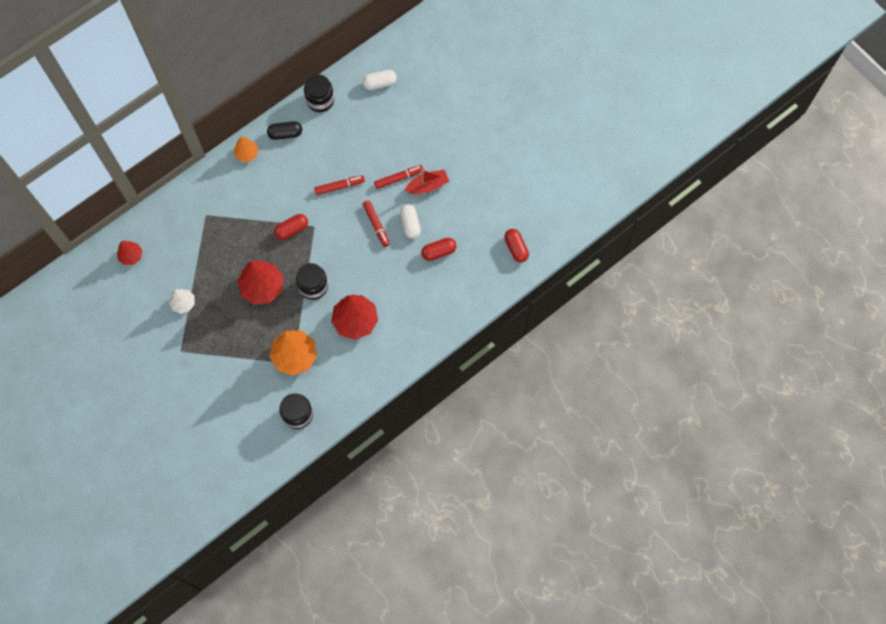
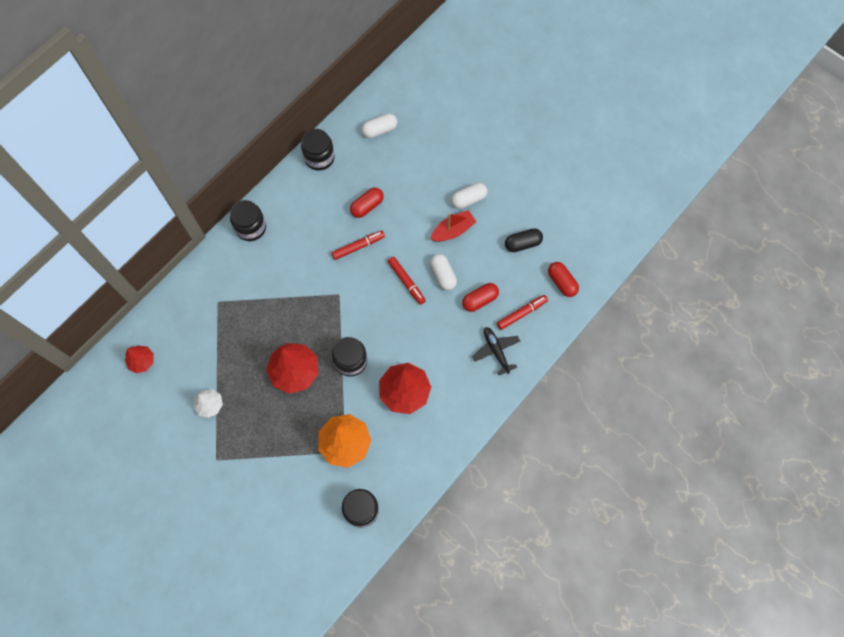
camera: 10 degrees left, 0 degrees up
(247, 154) = (251, 227): orange tree -> black jar
(285, 134) = (289, 199): black capsule -> black capsule (522, 244)
(292, 230) = (315, 302): red capsule -> red capsule (367, 206)
(399, 178) = (420, 227): red marker -> red marker (521, 313)
(443, 299) = (496, 351): none -> black plane
(447, 160) = (468, 199): none -> white capsule

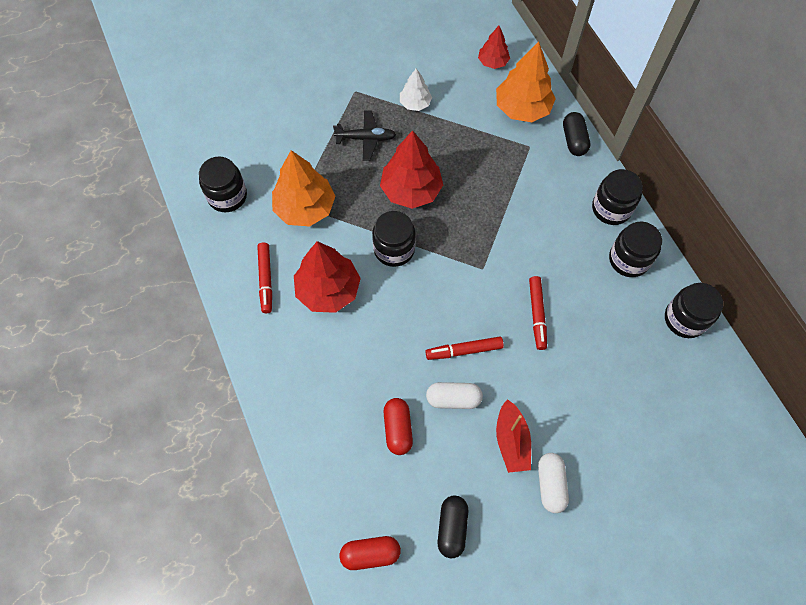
camera: 115 degrees right, 5 degrees down
(182, 320) = (522, 108): none -> orange tree
(199, 272) = (574, 140): none -> black capsule
(289, 204) = (628, 259): none -> black jar
(367, 206) = (590, 348): red capsule -> none
(380, 130) = (704, 412): white capsule -> none
(496, 351) = (321, 416): black plane -> black plane (366, 138)
(521, 313) = (353, 474): red marker -> red marker (266, 280)

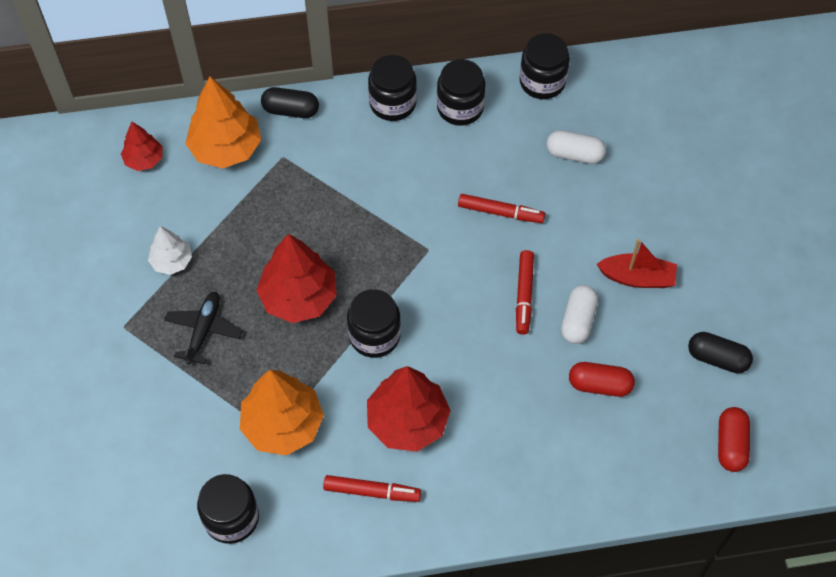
camera: 75 degrees left, 5 degrees down
(550, 484) = (690, 255): white capsule -> white capsule (574, 154)

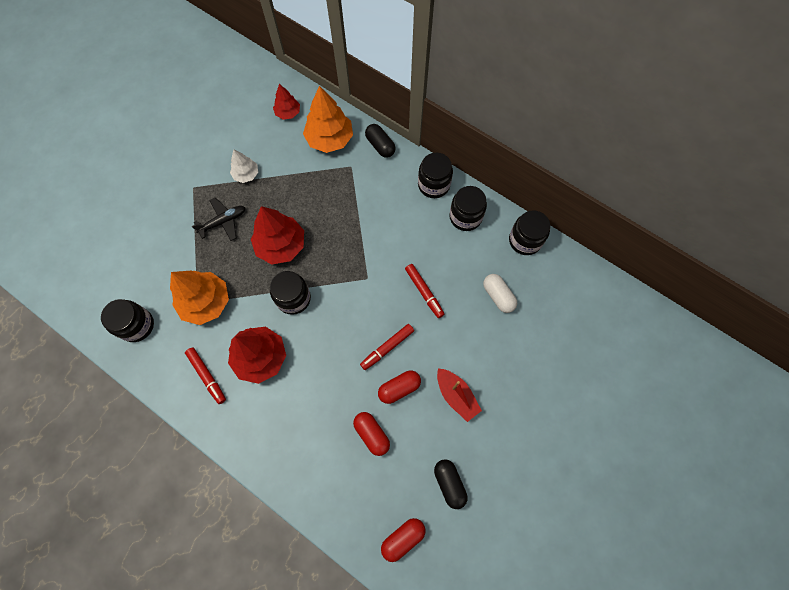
camera: 45 degrees right, 10 degrees up
(578, 320) = (399, 388): white capsule -> red capsule

